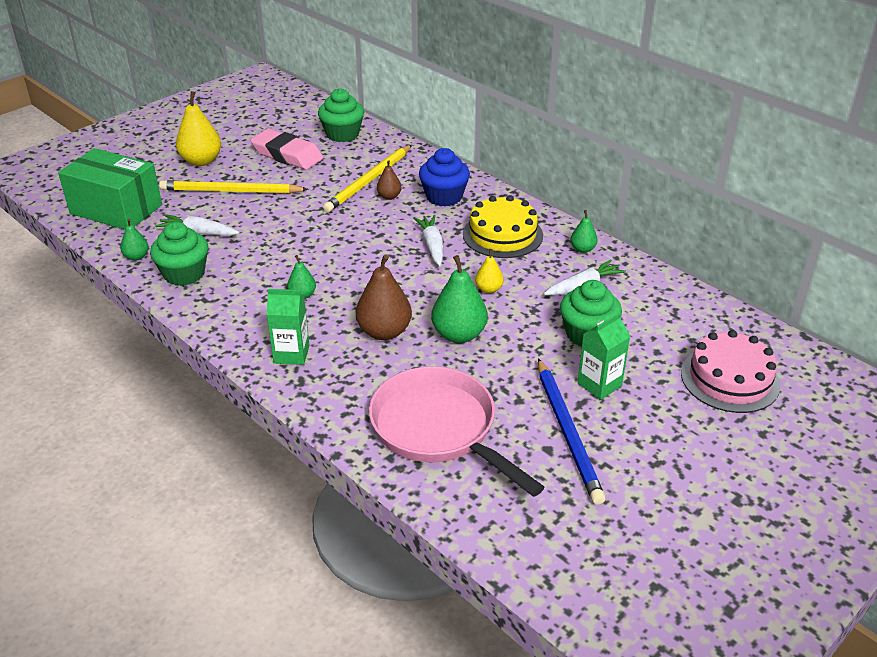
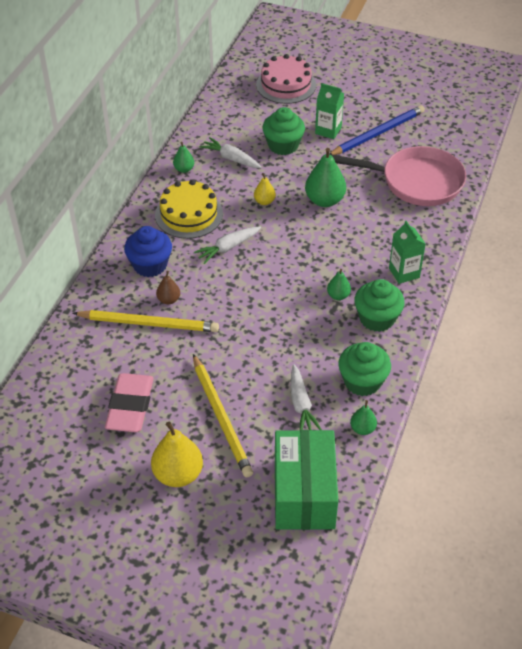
camera: 115 degrees left, 10 degrees up
(342, 134) = (66, 381): green cupcake -> green cupcake (377, 318)
(384, 332) = (347, 236): brown pear -> none
(439, 429) = (416, 182): pink pan -> pink pan turned 105 degrees counterclockwise

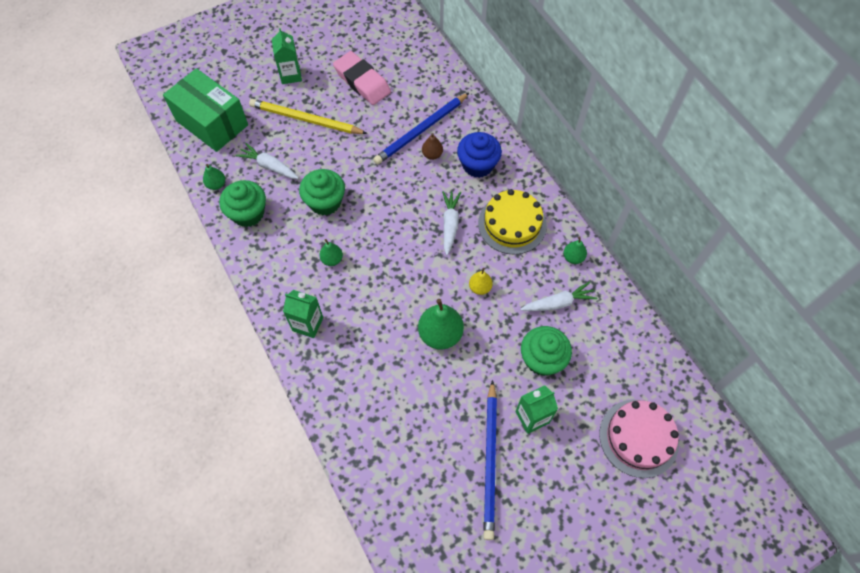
camera: 130 degrees right, 15 degrees up
(149, 323) = (421, 131): yellow pencil -> blue pencil
(178, 474) = (290, 75): yellow pear -> green carton
(377, 318) = (286, 267): green cupcake -> green cupcake (325, 202)
(416, 182) = (395, 432): pink pan -> none

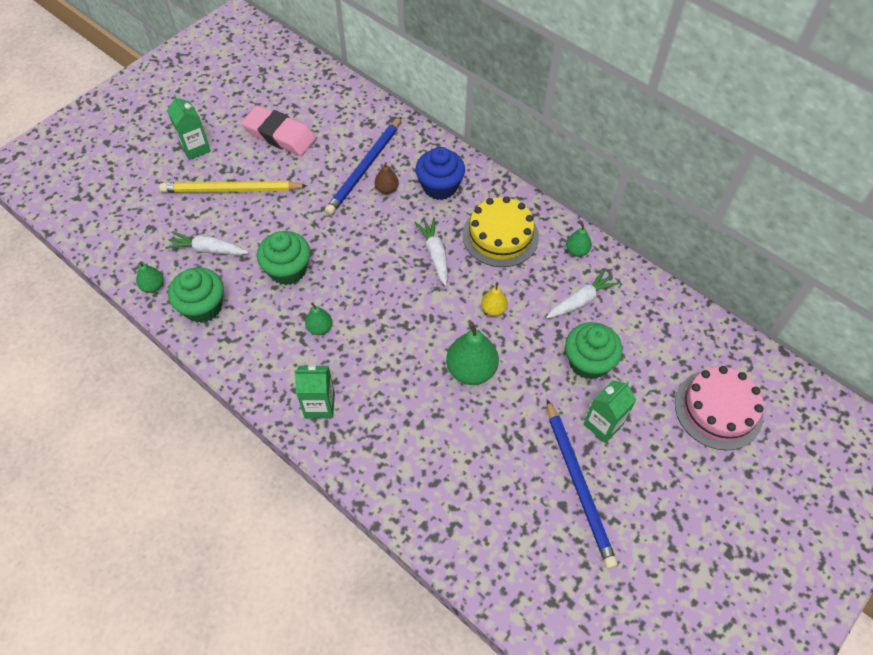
camera: 20 degrees left, 5 degrees down
(212, 123) = (121, 222): green box -> none

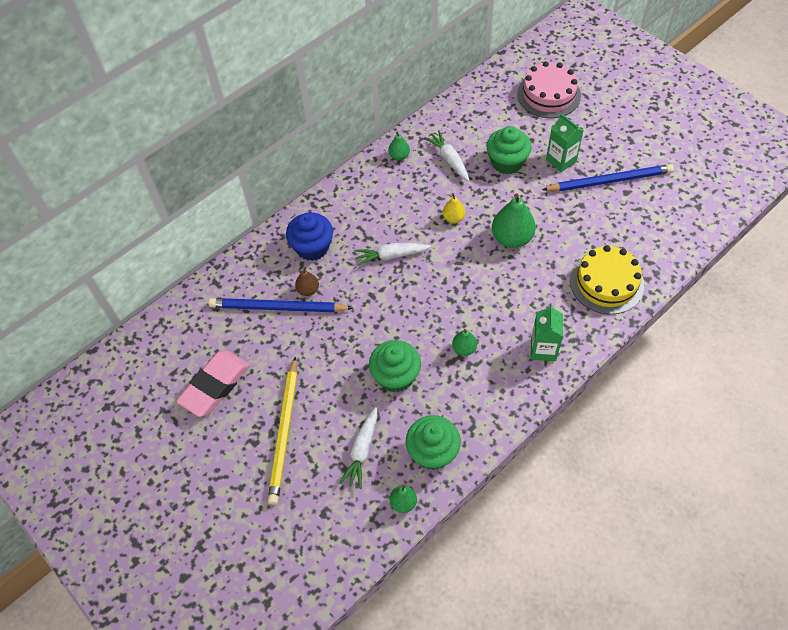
camera: 80 degrees left, 0 degrees up
(195, 148) = (216, 472): green carton -> none
(365, 168) = (277, 308): blue pencil -> blue pencil turned 150 degrees clockwise
(500, 236) = (376, 206): yellow cake -> yellow cake (606, 283)

